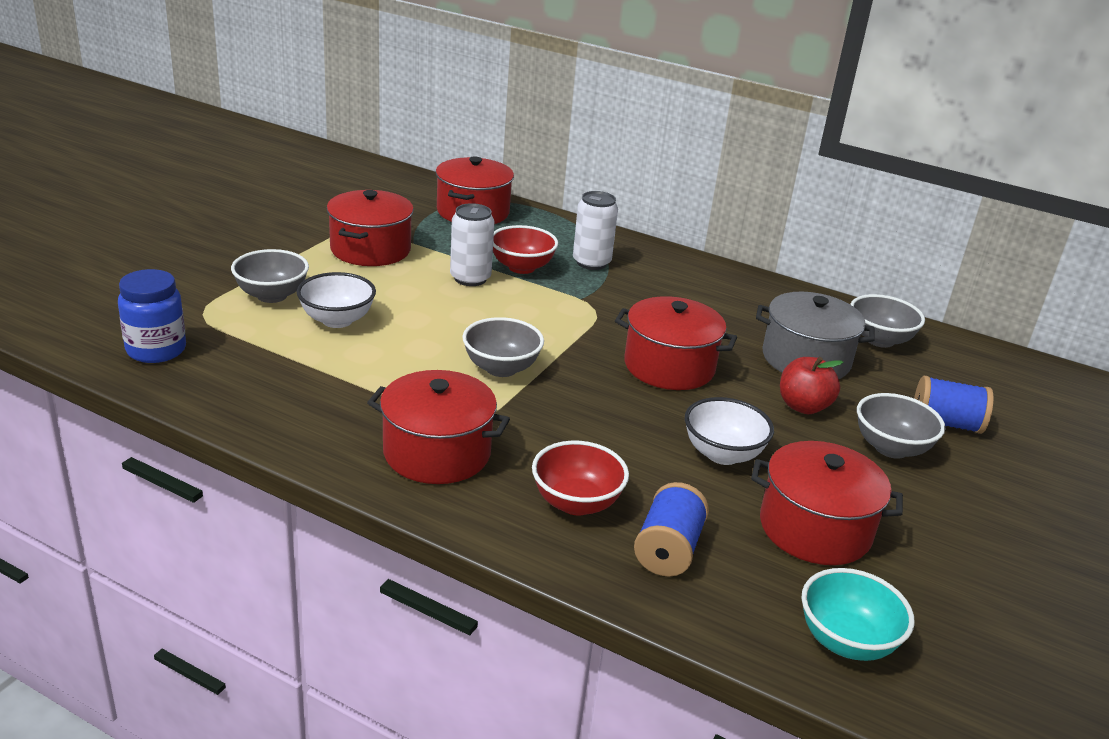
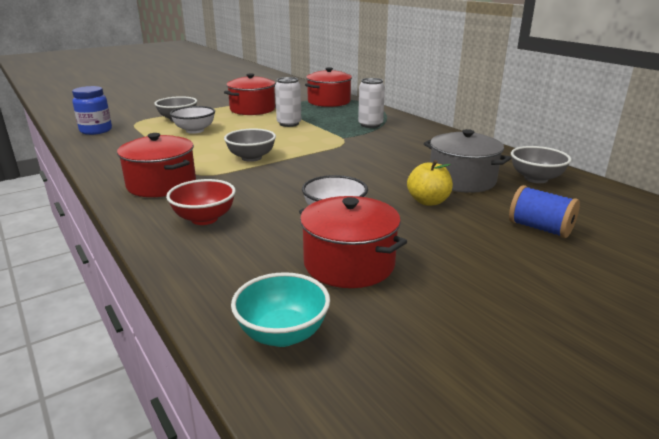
camera: 30 degrees right, 5 degrees down
(521, 267) = (325, 123): red bowl -> none
(668, 550) = (227, 252): blue spool -> none
(669, 366) = (356, 170): red pot -> none
(803, 406) = (428, 201): red apple -> yellow apple
(891, 448) = (472, 233): grey bowl -> none

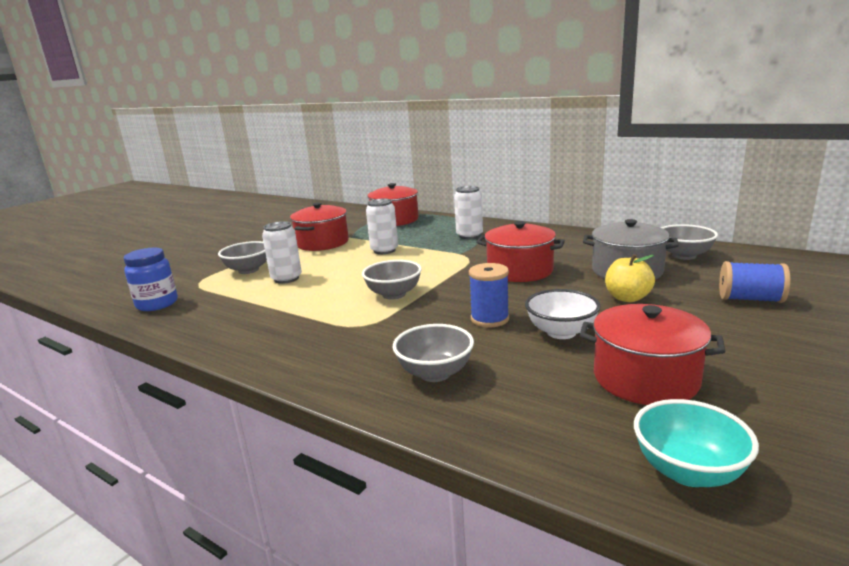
camera: 20 degrees left, 5 degrees down
(161, 184) = (331, 347): red pot -> red pot (520, 271)
(195, 130) = (286, 278): white bowl -> white can
(204, 219) = (435, 373): red bowl -> grey bowl
(295, 191) = (489, 319): none -> blue spool

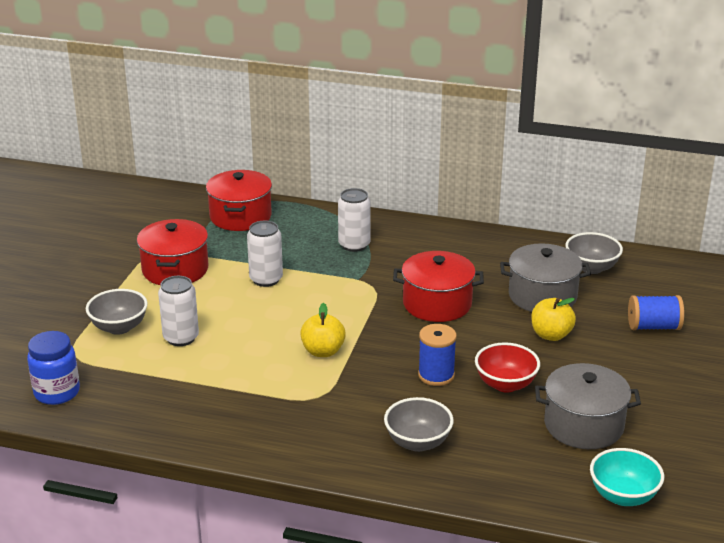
camera: 20 degrees left, 10 degrees up
(394, 294) = (323, 351): grey bowl -> yellow apple
(561, 332) = (505, 384): white bowl -> red bowl
(645, 378) = (583, 425): red pot -> grey pot

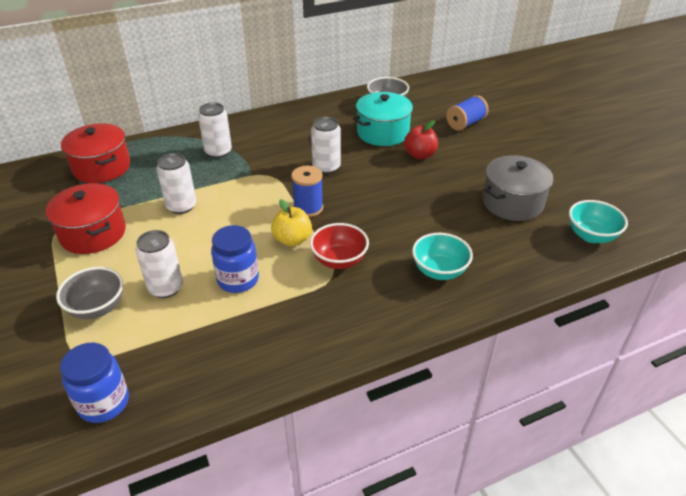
camera: 40 degrees left, 10 degrees up
(240, 360) = (238, 280): none -> blue jar
(418, 442) = (439, 271): grey bowl -> turquoise bowl
(436, 375) = (389, 216): blue spool -> blue spool (308, 208)
(437, 304) = (326, 167): red pot -> white can
(505, 384) = (437, 200): red bowl -> red bowl (339, 260)
(542, 296) = (383, 133): grey pot -> turquoise pot
(551, 335) = (420, 155): yellow apple -> red apple

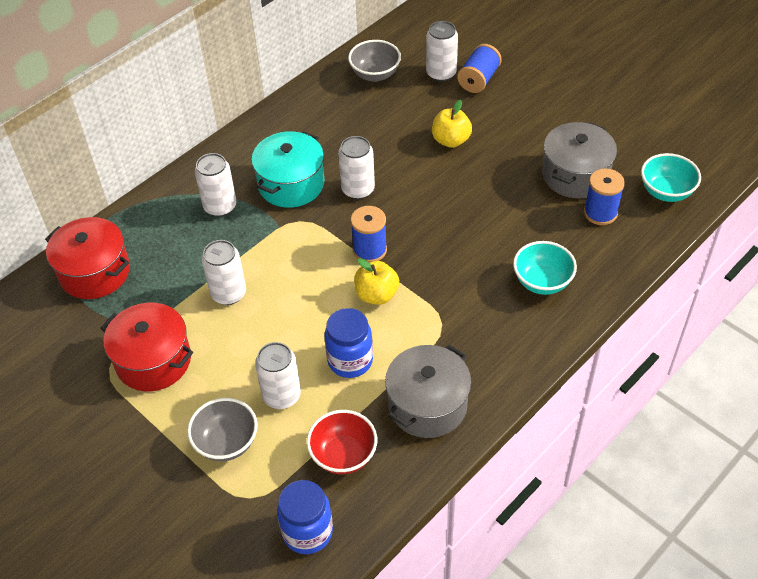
camera: 20 degrees left, 10 degrees up
(278, 335) = (427, 405): none -> grey pot
(339, 260) = (439, 303): red bowl -> red bowl (343, 455)
(383, 133) = (393, 121): turquoise pot -> turquoise pot (291, 184)
(420, 155) = (451, 140): red apple -> yellow apple
(438, 113) = (441, 73): none -> white can
(521, 235) = (600, 213): none -> blue spool

